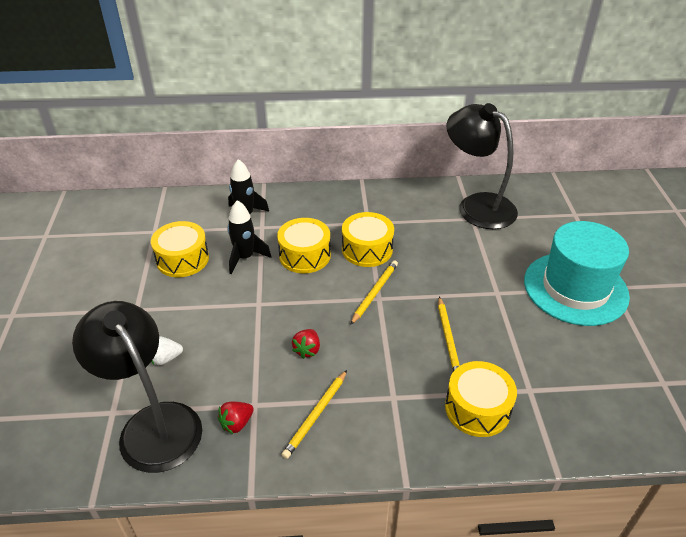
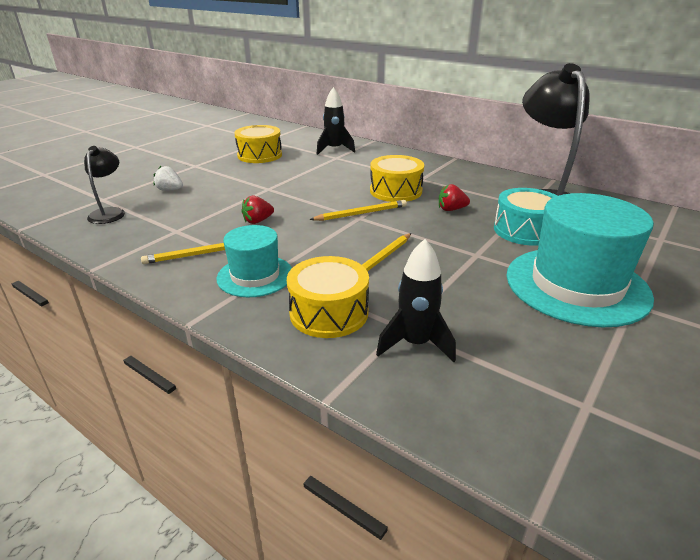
camera: 40 degrees right, 10 degrees down
(153, 424) = (110, 212): black lamp -> black lamp, size x0.51
(236, 423) = (149, 234): red strawberry -> red strawberry (451, 209)
(245, 258) = (299, 166): black rocket -> black rocket (415, 344)
(305, 255) = (341, 178): yellow drum -> none
(387, 409) = (255, 276): none -> turquoise hat
(498, 249) = (525, 230): none -> turquoise drum

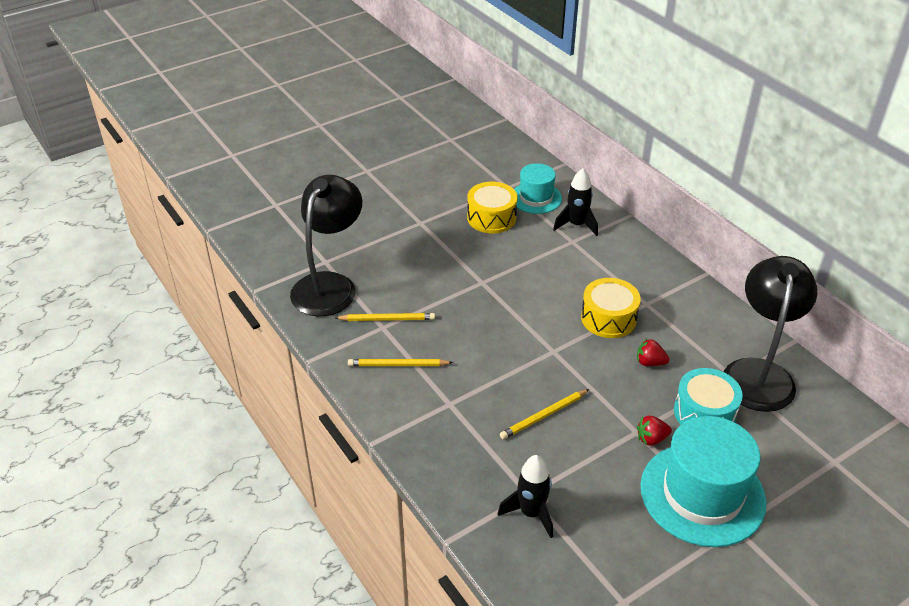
camera: 20 degrees right, 10 degrees up
(110, 212) = (330, 285): black lamp -> black lamp, size x1.97
(170, 190) = (388, 261): white strawberry -> none
(255, 276) = (434, 405): turquoise hat -> turquoise hat (536, 198)
(258, 221) = (457, 332): red strawberry -> red strawberry (651, 439)
(329, 312) = (478, 463): yellow drum -> none
(361, 213) = (557, 345): yellow pencil -> yellow pencil (387, 319)

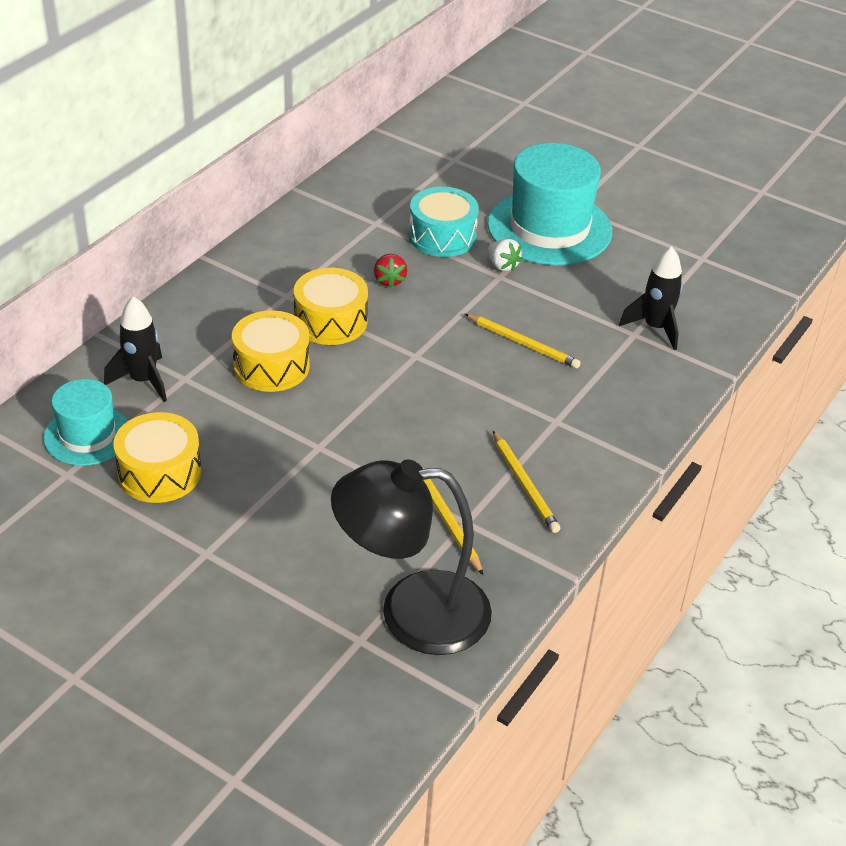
camera: 115 degrees left, 0 degrees up
(569, 279) = (271, 366): none -> yellow drum
(651, 439) = (502, 265): red strawberry -> white strawberry
(759, 373) = (360, 207): black lamp -> none

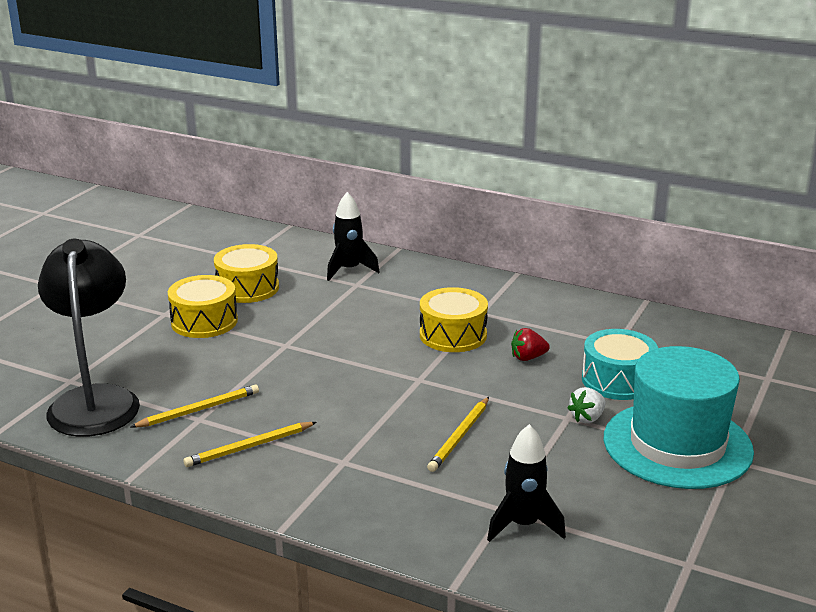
camera: 85 degrees right, 15 degrees down
(87, 435) = (284, 259): turquoise hat -> none
(271, 366) = (382, 316): yellow drum -> yellow drum (204, 321)

